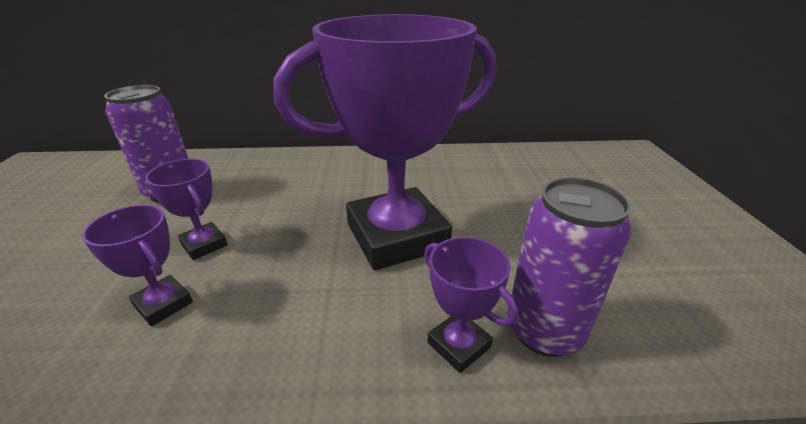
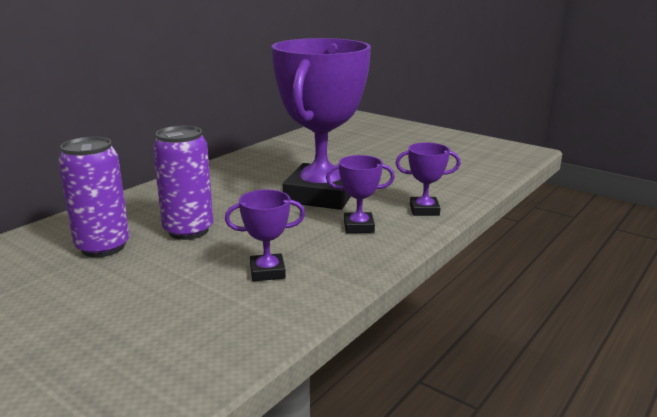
camera: 50 degrees left, 10 degrees down
(204, 245) = (218, 248): purple trophy -> purple trophy (358, 227)
(544, 330) = (442, 192): purple can -> purple can (188, 230)

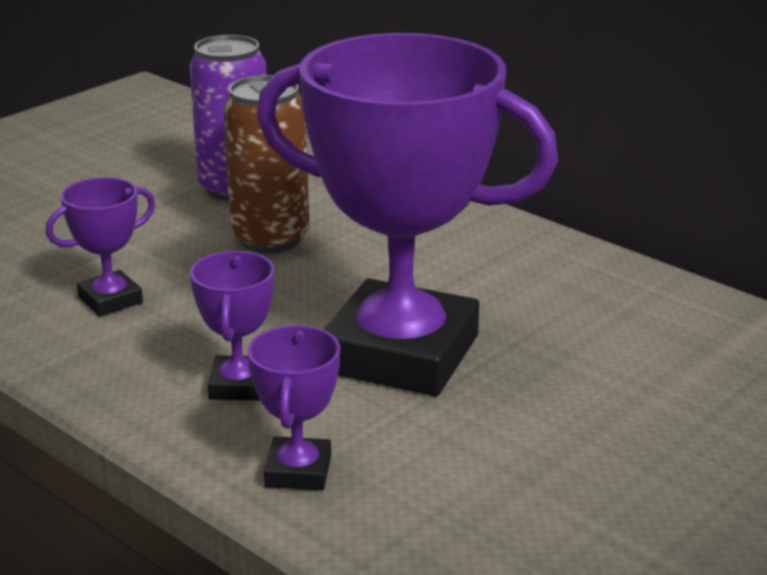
camera: 95 degrees right, 5 degrees up
(188, 230) = (270, 239): purple can -> brown can
(267, 272) = (110, 300): purple trophy -> purple trophy turned 60 degrees clockwise

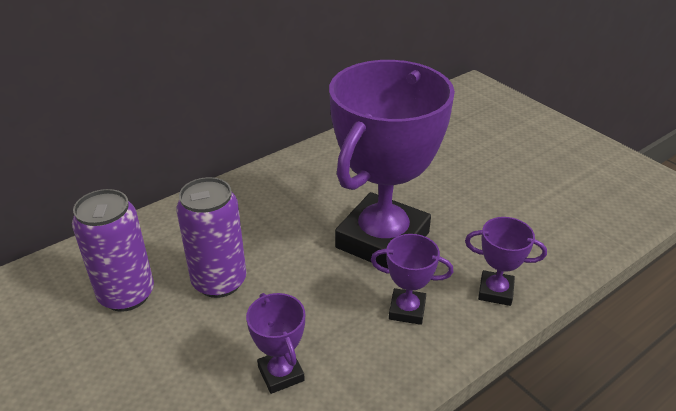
camera: 80 degrees left, 10 degrees up
(270, 239) = (219, 281): brown can -> purple can

